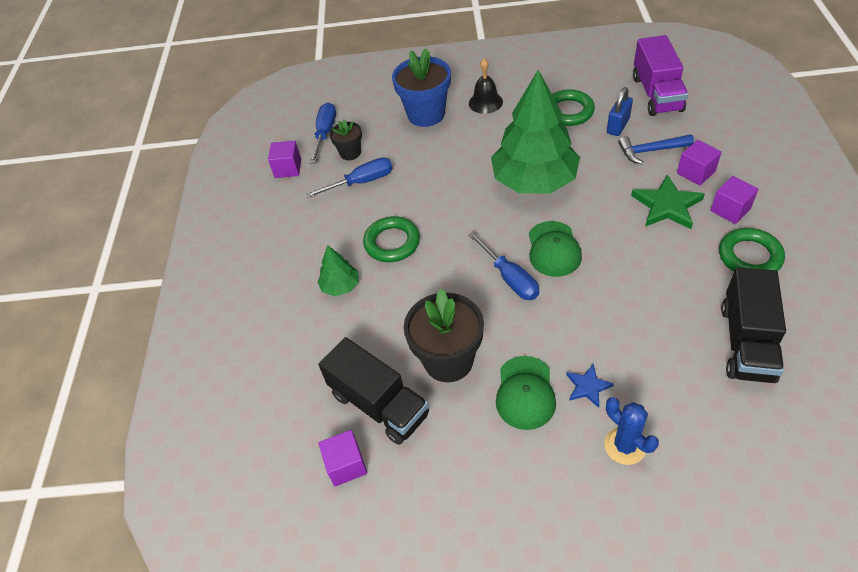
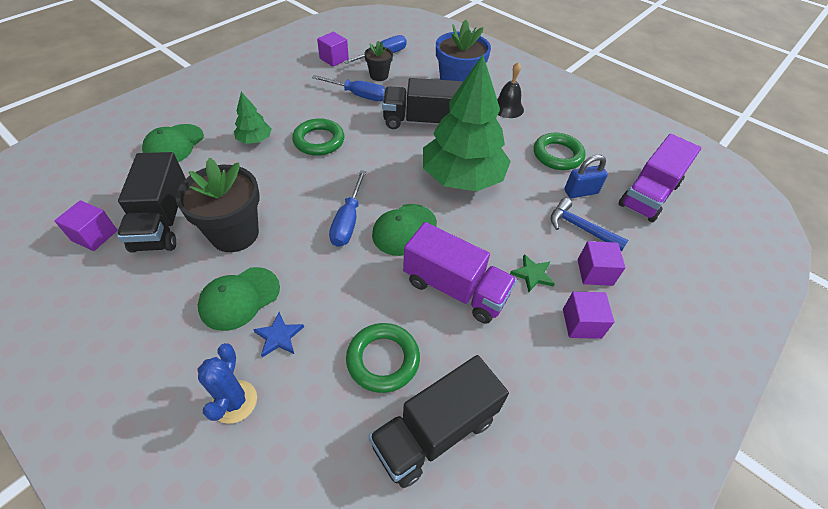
camera: 35 degrees right, 0 degrees up
(280, 349) = (174, 145): none -> green cap
(442, 163) = (421, 121): none -> black truck
(639, 256) = (455, 288): none -> purple truck
(667, 205) = (532, 274): green star -> green star, size x0.57
(749, 256) = (542, 372): green ring -> green ring (383, 360)

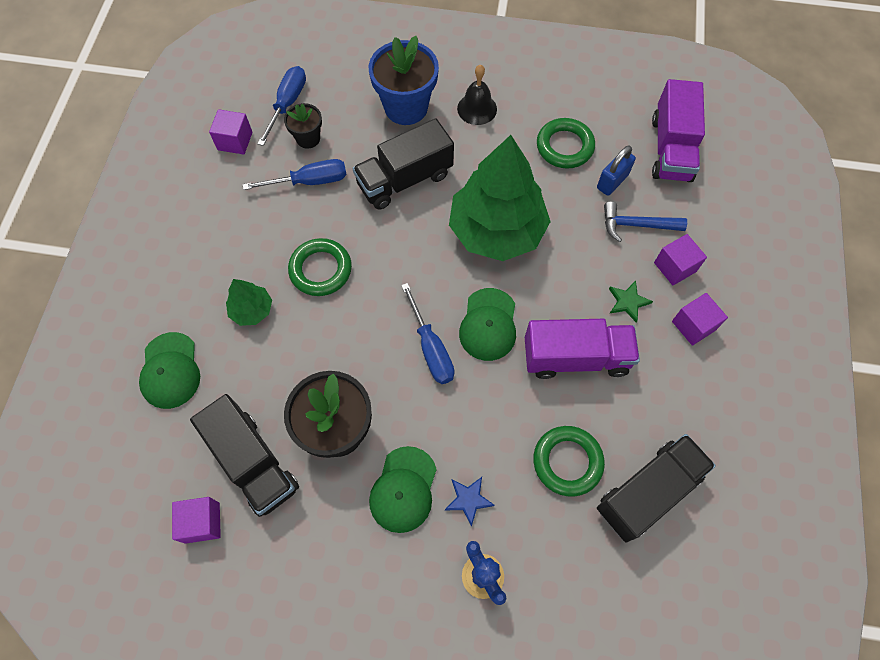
camera: 30 degrees left, 15 degrees up
(435, 431) = (648, 492): black truck -> black truck turned 150 degrees counterclockwise

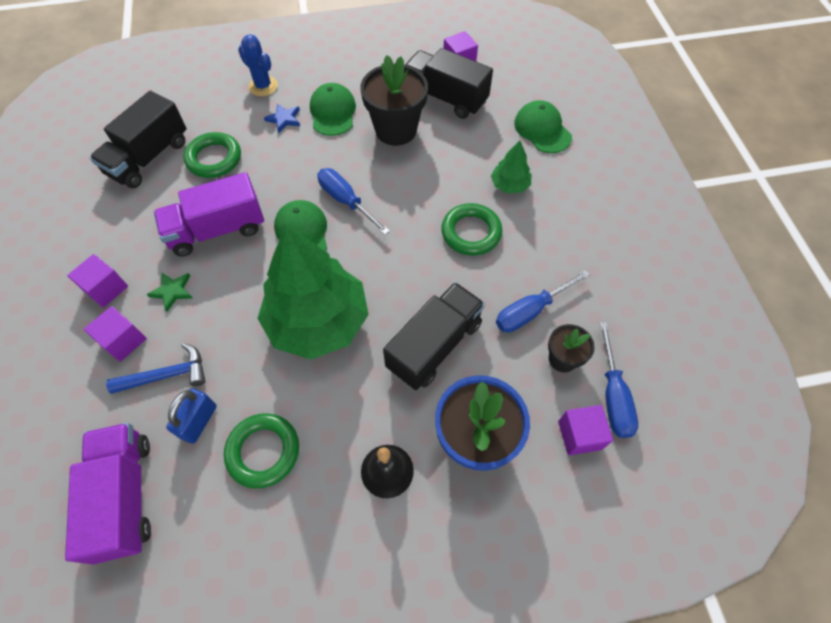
camera: 160 degrees right, 5 degrees down
(235, 141) = (635, 329): purple cube -> purple cube (579, 435)

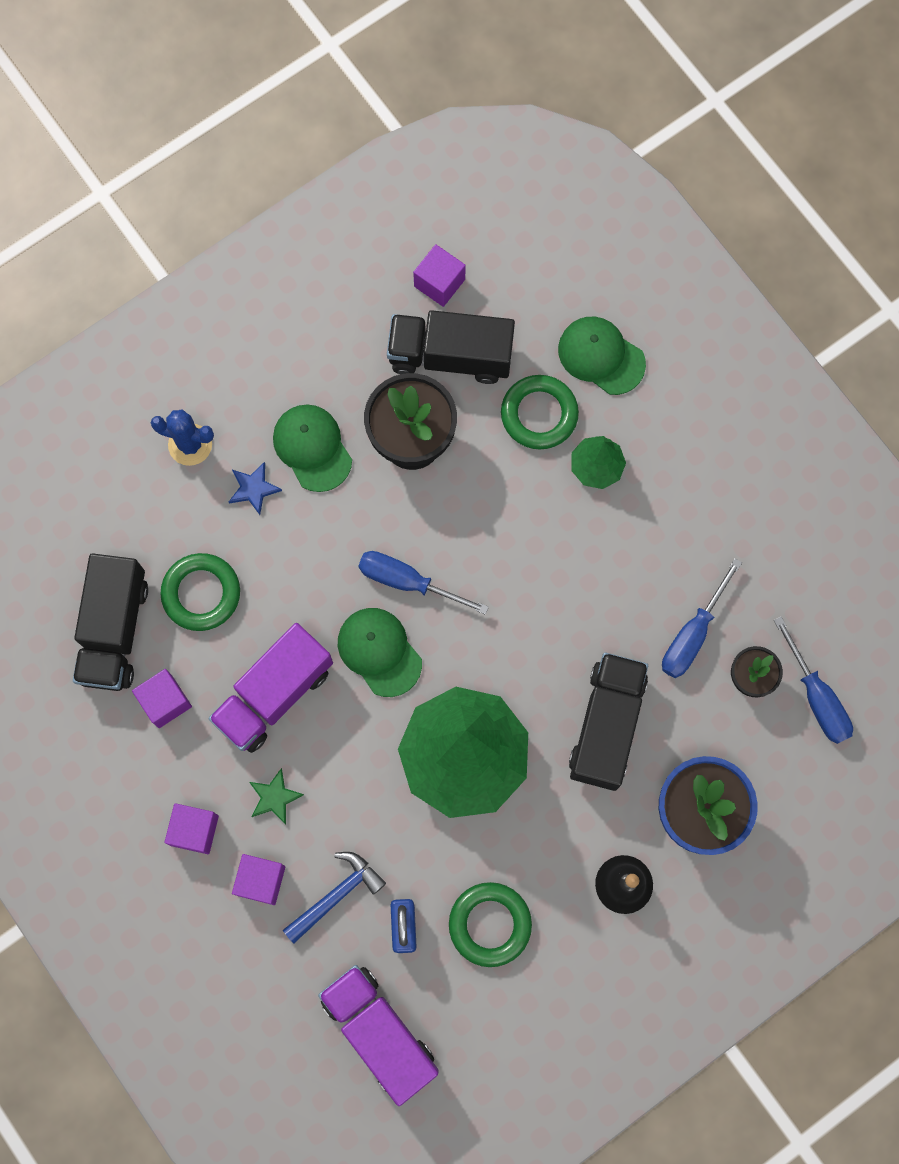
camera: 25 degrees left, 15 degrees up
(471, 232) = (580, 559): green ring -> green ring (539, 414)
(579, 435) = (798, 757): purple cube -> purple cube (165, 701)

